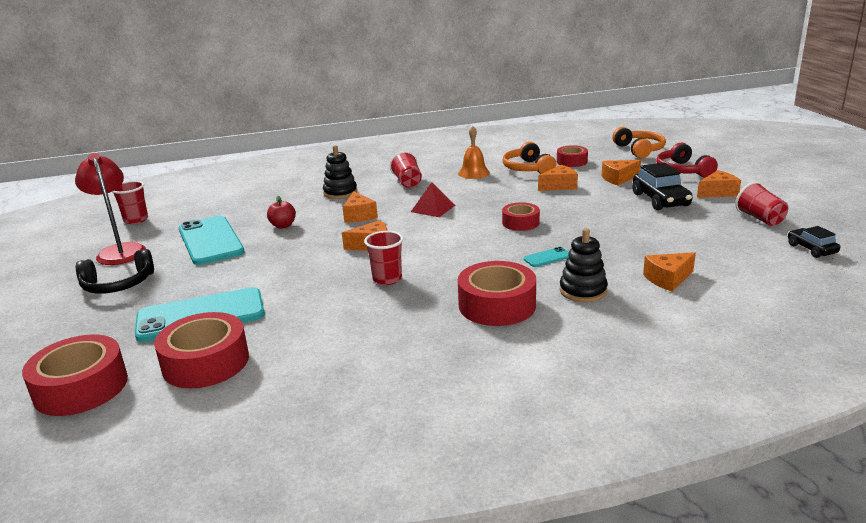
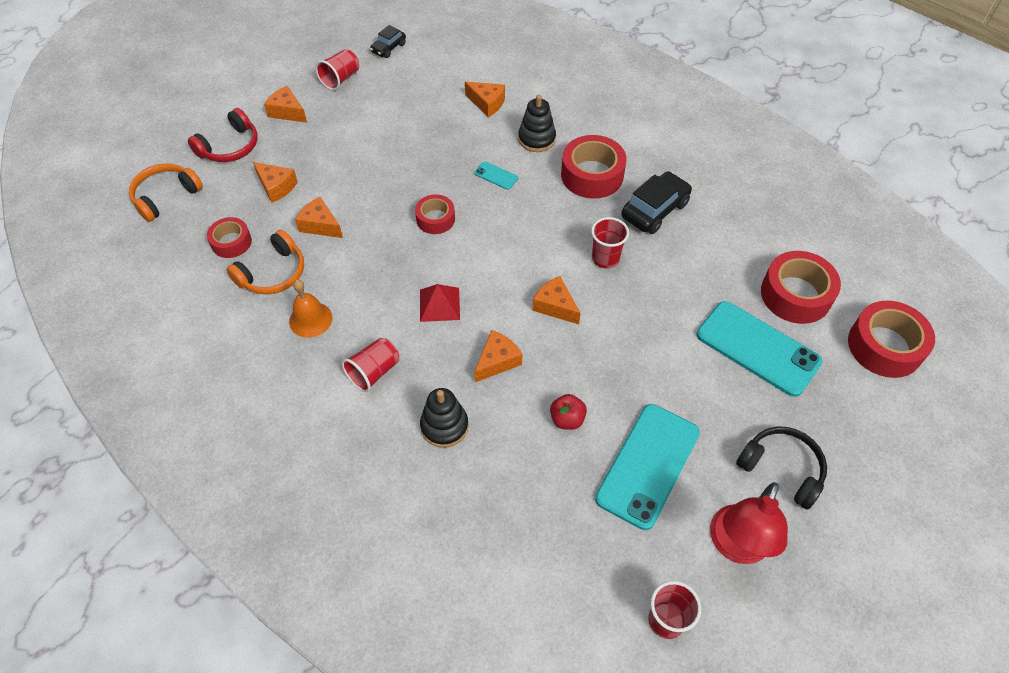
camera: 125 degrees left, 30 degrees up
(660, 200) = (325, 143): black car -> black car (654, 210)

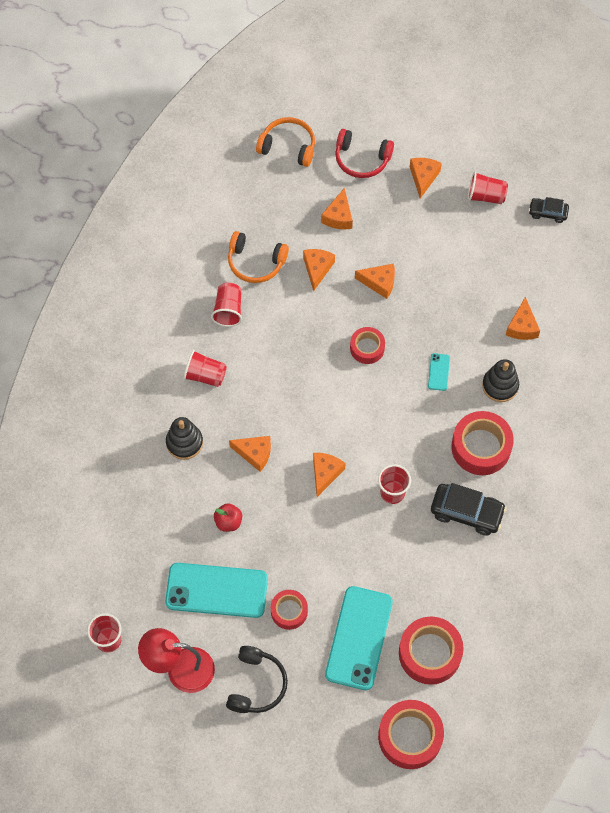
camera: 65 degrees right, 10 degrees up
(231, 242) = (269, 217): red tape -> red tape (289, 611)
(310, 319) = (228, 310): orange bell -> red cup
(371, 183) = (379, 283): none -> orange cheese
(439, 304) = (285, 390): red pyramid -> none

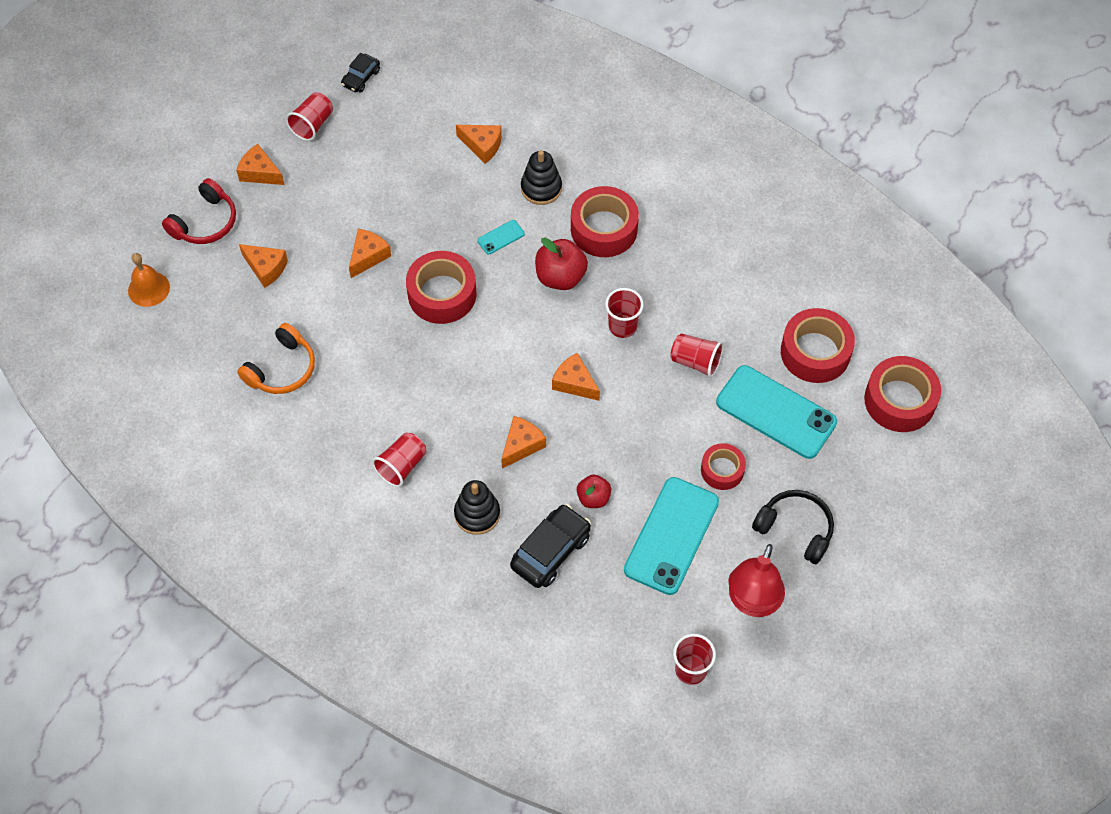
camera: 70 degrees left, 5 degrees down
(228, 310) = (329, 416): red cup -> red cup (696, 362)
(288, 147) = (149, 289): orange headphones -> orange bell
(317, 269) = (321, 310): orange cheese -> none
(367, 348) = (442, 294): red tape -> red tape, size x1.68
(420, 430) = (560, 277): none -> red apple
(438, 372) = (501, 237): turquoise phone -> turquoise phone turned 60 degrees counterclockwise
(467, 512) = (672, 266): black car -> black car (550, 551)

